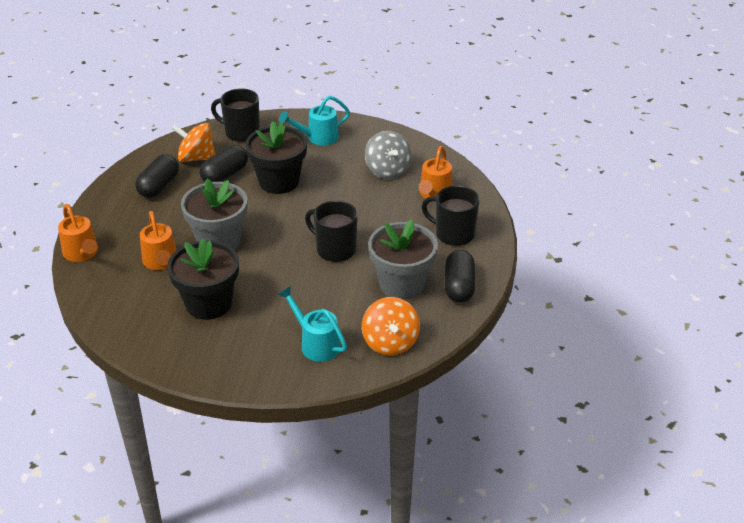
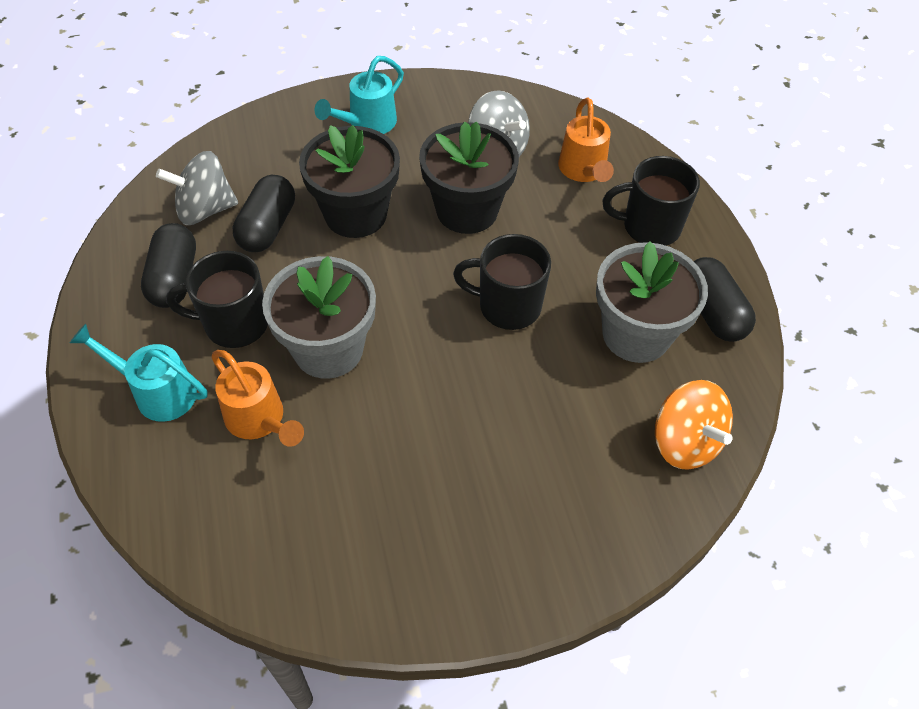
camera: 25 degrees left, 15 degrees up
(82, 253) = (117, 449): orange watering can -> none
(196, 158) = (205, 209): orange spinning top -> grey spinning top
(208, 303) = (381, 472): black flower pot -> black flower pot (467, 210)
(241, 132) = (248, 146): black mug -> black mug (234, 324)
(316, 343) = (585, 485): turquoise watering can -> turquoise watering can (157, 392)

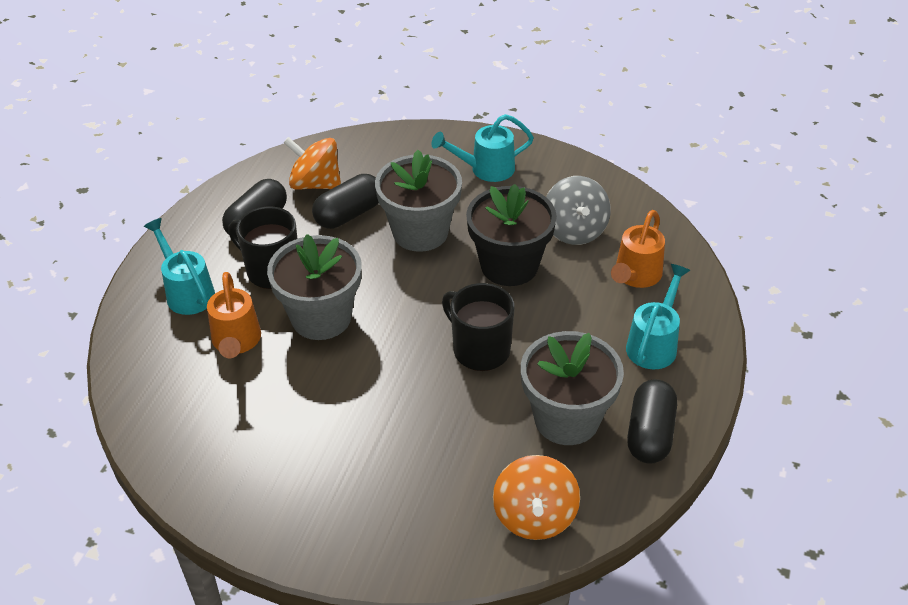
camera: 35 degrees right, 10 degrees down
(205, 209) = (315, 184): grey spinning top -> orange spinning top
(355, 214) = (420, 232): black flower pot -> grey flower pot
(649, 227) = (654, 344): black mug -> turquoise watering can

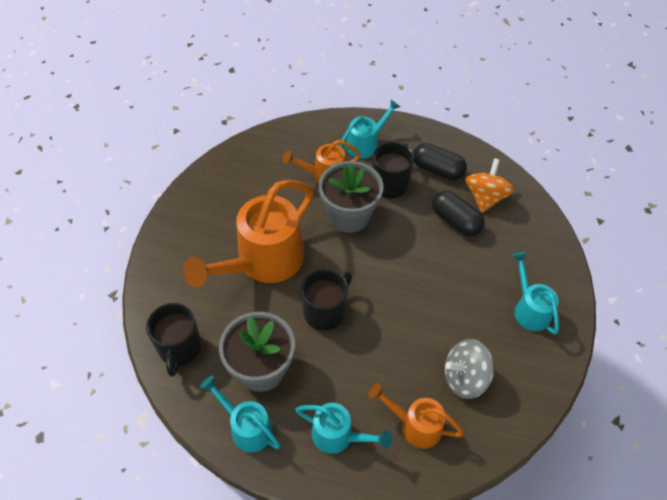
camera: 85 degrees right, 10 degrees up
(390, 417) = (263, 262): none -> orange watering can
(420, 232) = (443, 267): grey flower pot -> none
(509, 265) = (415, 329): black flower pot -> none
(534, 516) = (180, 349): orange spinning top -> black mug
(650, 434) = (247, 427): black capsule -> turquoise watering can

